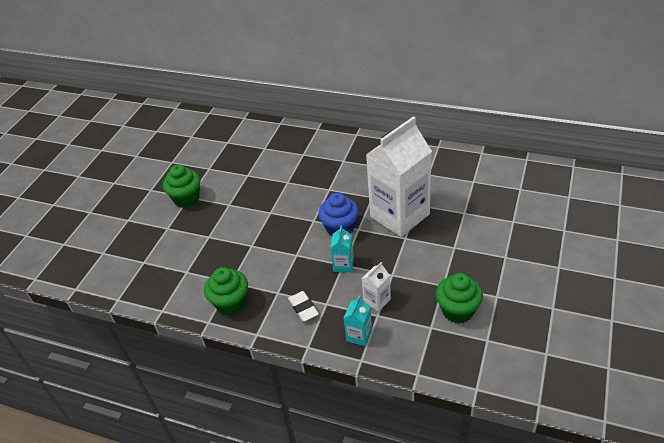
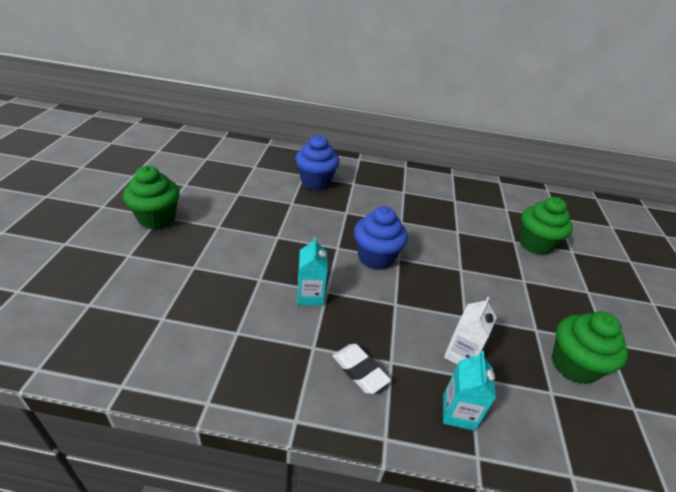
camera: 20 degrees left, 5 degrees down
(231, 303) = (242, 367): green cupcake -> green cupcake (535, 244)
(311, 161) = (315, 182): none -> blue cupcake
(343, 265) = (396, 304): turquoise carton -> turquoise carton (310, 295)
(399, 215) = (443, 243): white carton -> none

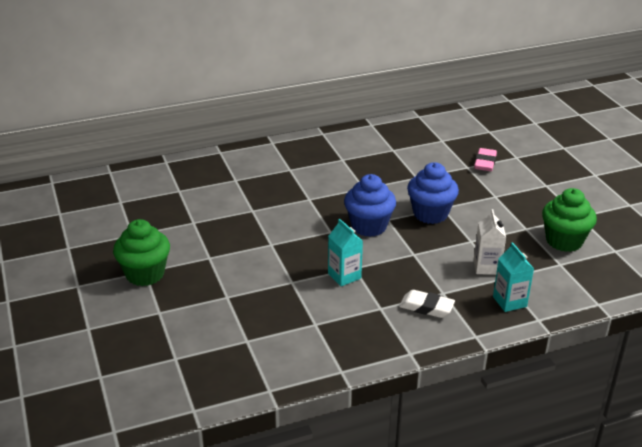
camera: 25 degrees left, 5 degrees down
(315, 182) = (254, 182): blue cupcake -> blue cupcake (430, 214)
(535, 244) = (485, 163): green cupcake -> pink eraser

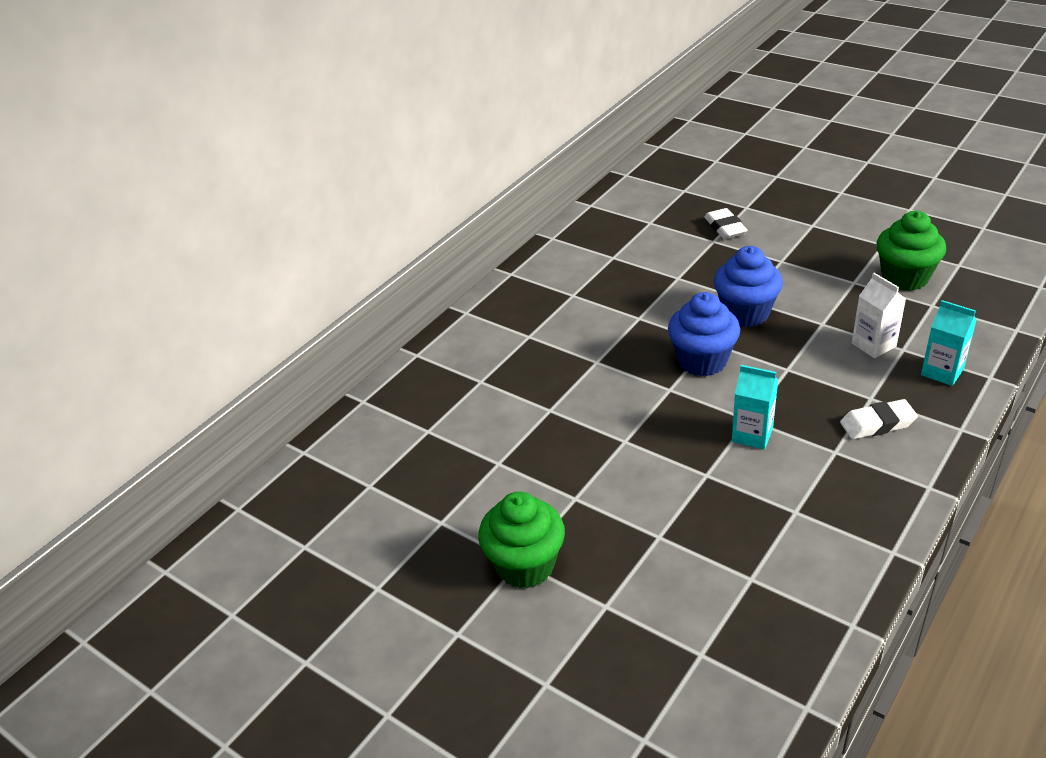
camera: 30 degrees left, 5 degrees up
(485, 163) = (725, 228): pink eraser -> white eraser

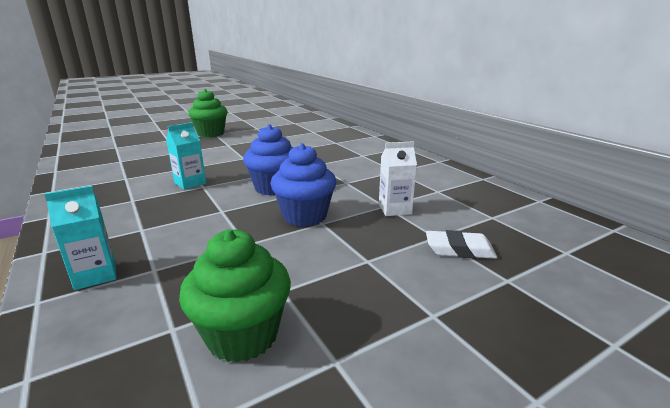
camera: 110 degrees right, 15 degrees down
(873, 345) = (183, 256): white carton -> white carton (394, 209)
(877, 424) = (118, 221): white eraser -> none

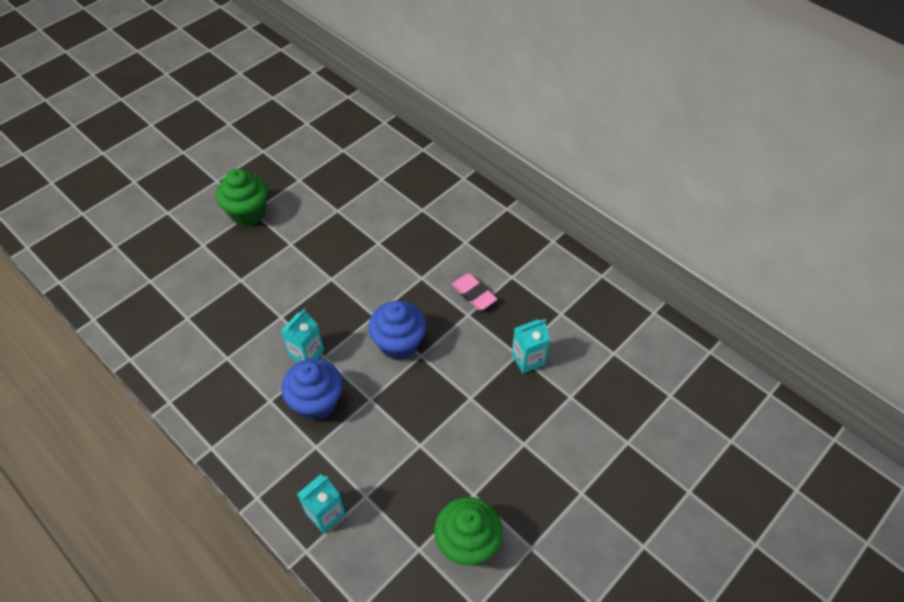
camera: 15 degrees left, 30 degrees up
(304, 216) = (451, 390): blue cupcake -> blue cupcake (317, 402)
(357, 174) = (474, 294): none -> pink eraser
(394, 209) = (528, 359): white carton -> turquoise carton
(459, 250) = (591, 412): white eraser -> none

